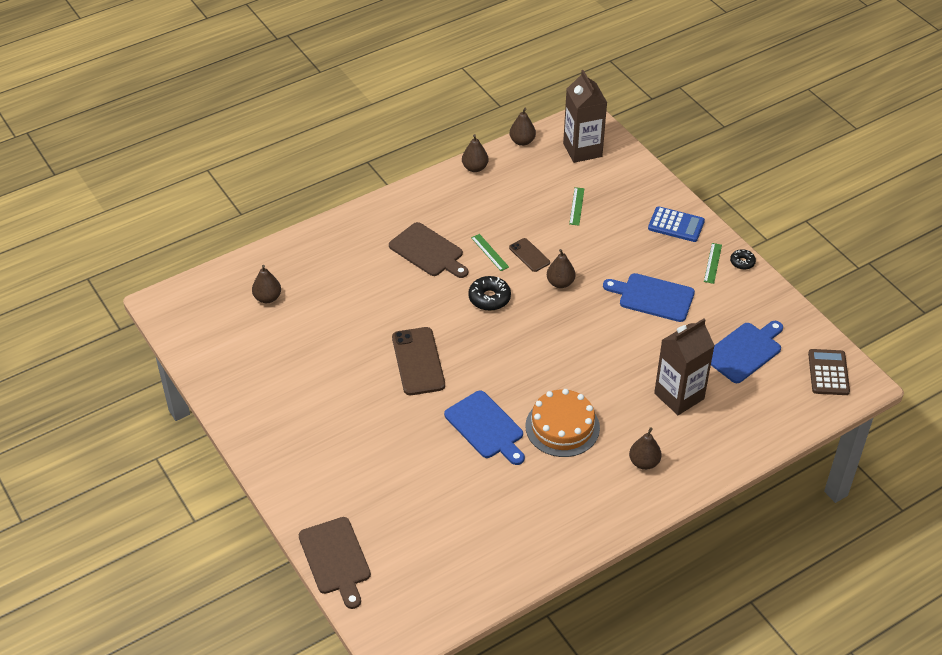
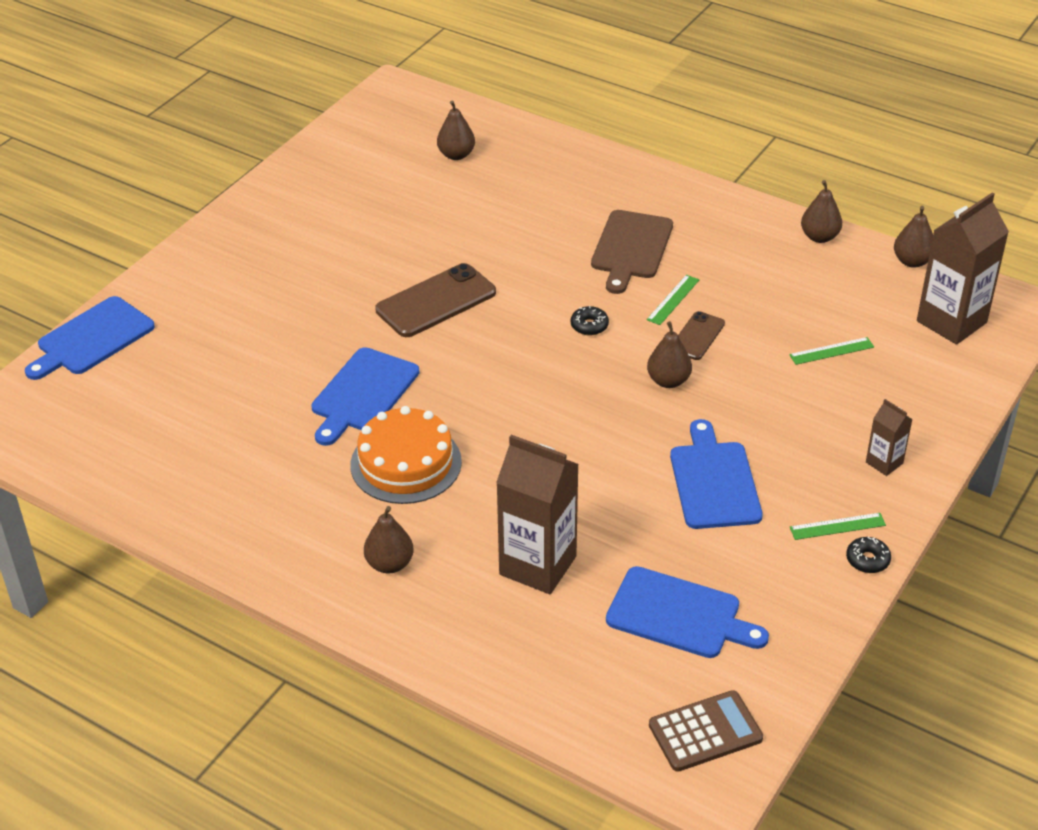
camera: 65 degrees right, 5 degrees down
(335, 559) = (92, 339): brown cutting board -> blue cutting board
(489, 298) = (589, 326): black donut -> black donut, size x0.61
(676, 225) = (884, 463): blue calculator -> brown carton

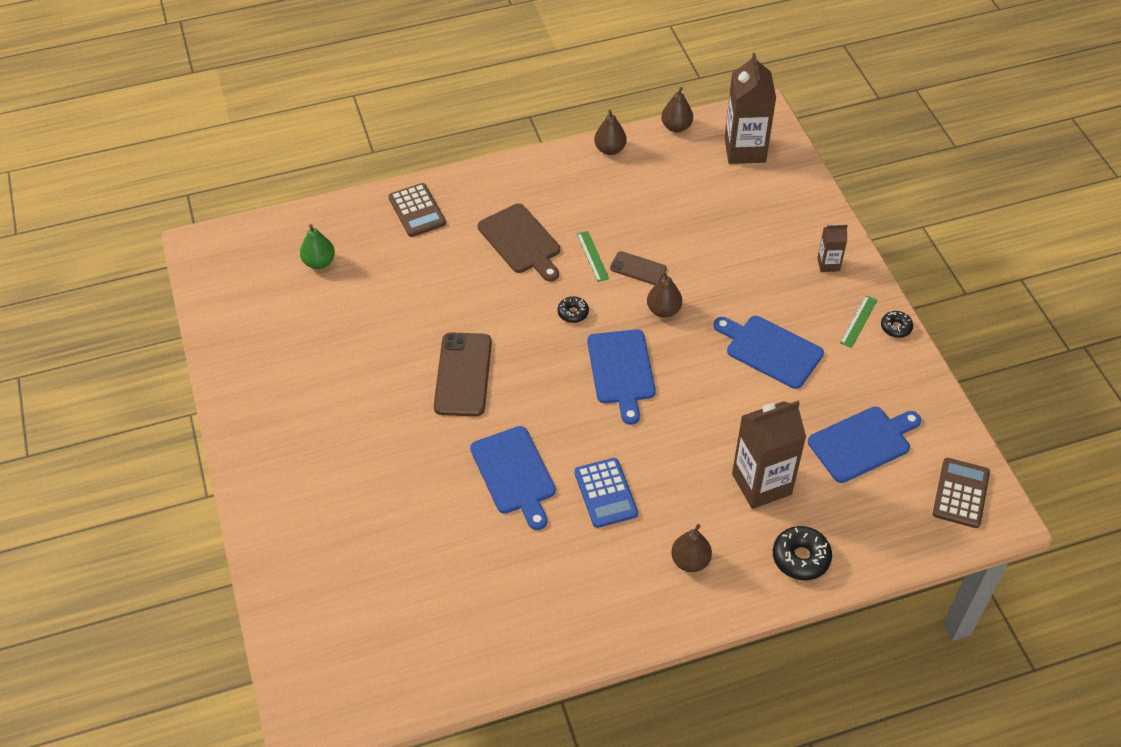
camera: 50 degrees left, 10 degrees up
(92, 339) = (283, 601): blue cutting board -> blue cutting board (621, 370)
(406, 463) = (605, 493): orange cake -> blue calculator
(456, 155) = (319, 262): brown pear -> green pear
(479, 643) = (800, 558): none -> black donut
(584, 171) = (417, 211): none -> brown calculator
(697, 336) = (638, 268): brown phone -> brown phone turned 45 degrees counterclockwise
(831, 351) = (715, 218): green ruler -> none

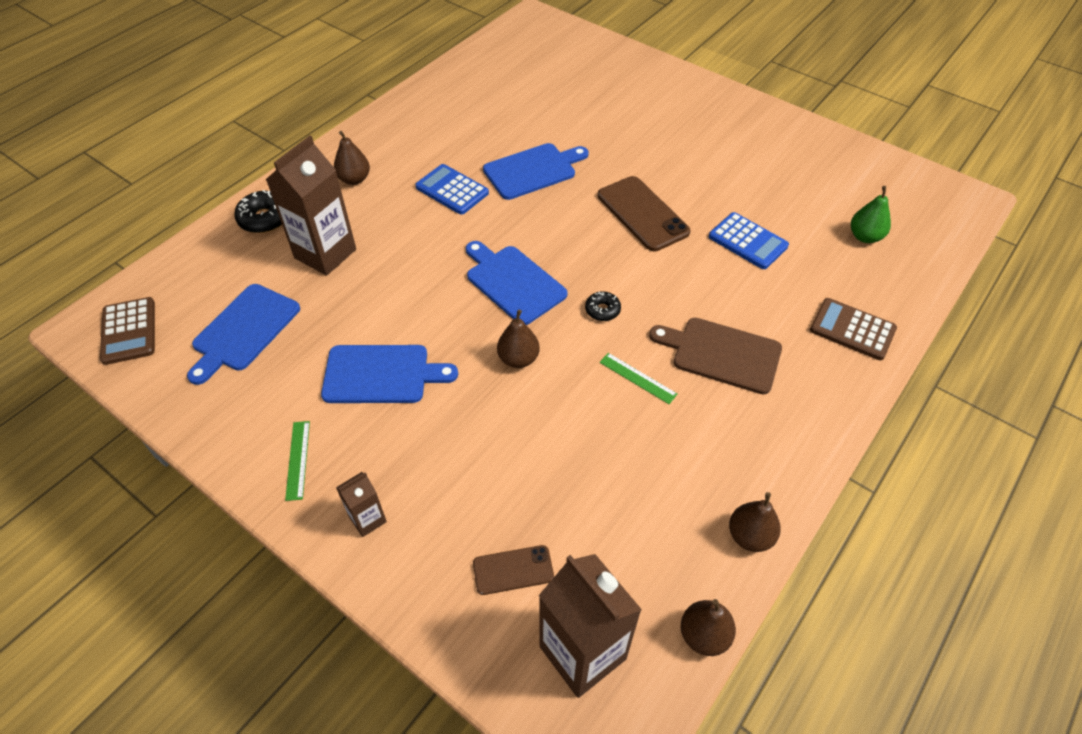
camera: 145 degrees right, 0 degrees up
(409, 306) = (748, 241): none -> blue calculator
(514, 474) = (533, 170): blue cutting board -> blue cutting board turned 120 degrees clockwise
(638, 268) = (580, 390): brown phone -> brown phone (513, 570)
(896, 327) = (249, 475): black donut -> none

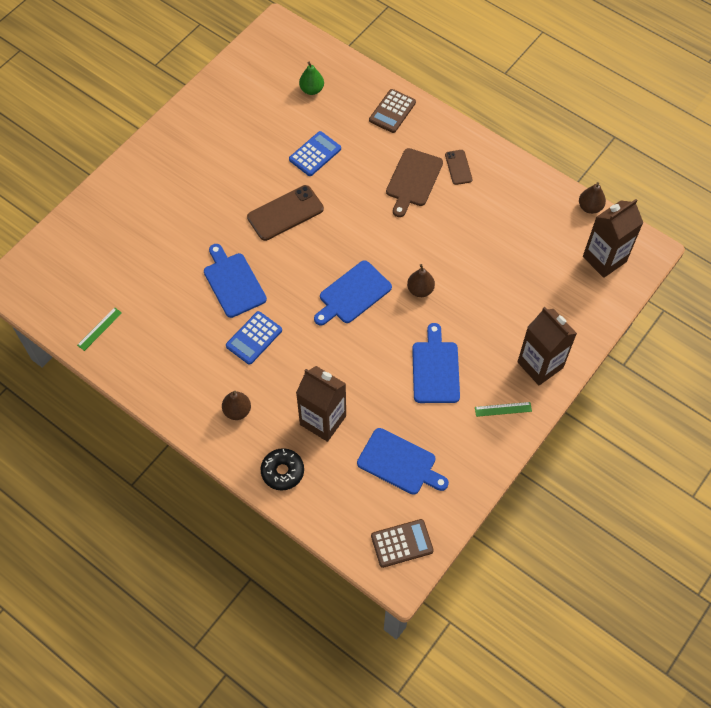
camera: 90 degrees left, 10 degrees up
(367, 519) = (540, 365): brown carton -> brown carton, size x2.04
(513, 570) = (564, 290): brown phone -> brown phone (458, 167)
(602, 310) = (378, 241): black donut -> none
(638, 378) = (433, 225): green ruler -> green ruler (99, 329)
(750, 536) = (534, 181): brown pear -> none

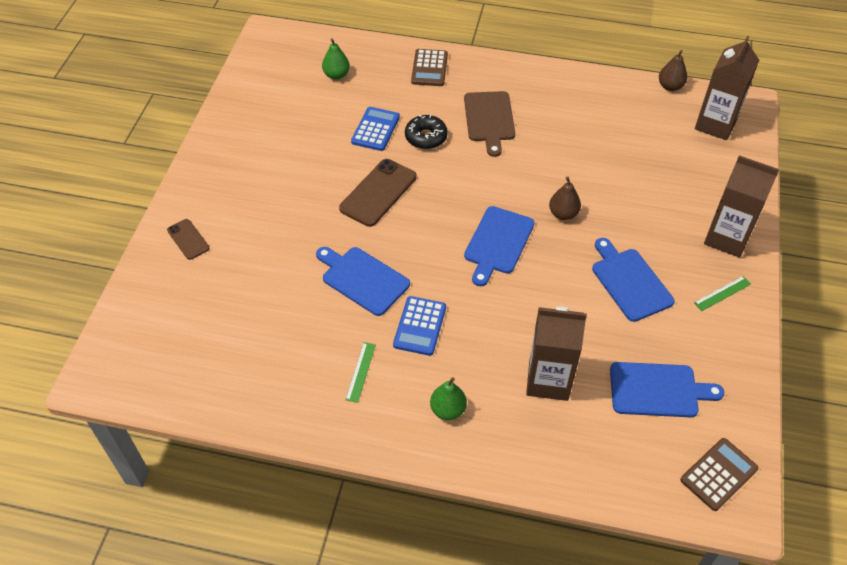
camera: 25 degrees left, 10 degrees down
(99, 329) = (234, 386): green ruler -> green ruler (360, 372)
(237, 411) = (448, 410): brown pear -> green pear
(282, 471) = (539, 454): black donut -> black donut (426, 137)
(458, 167) = (525, 94): brown phone -> brown phone (188, 239)

